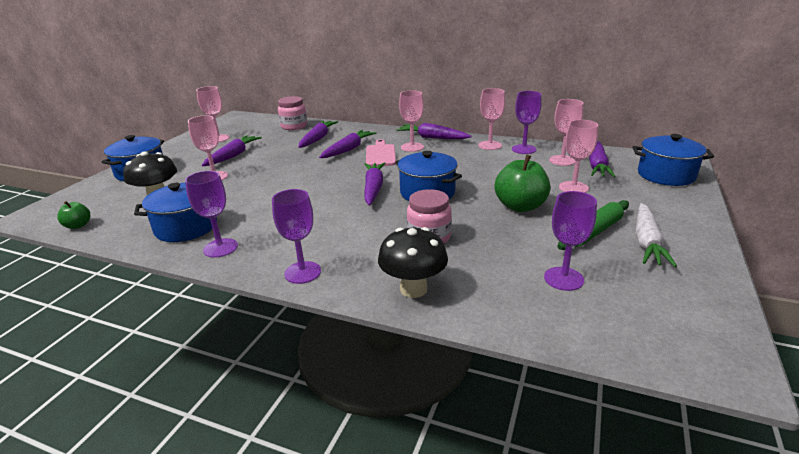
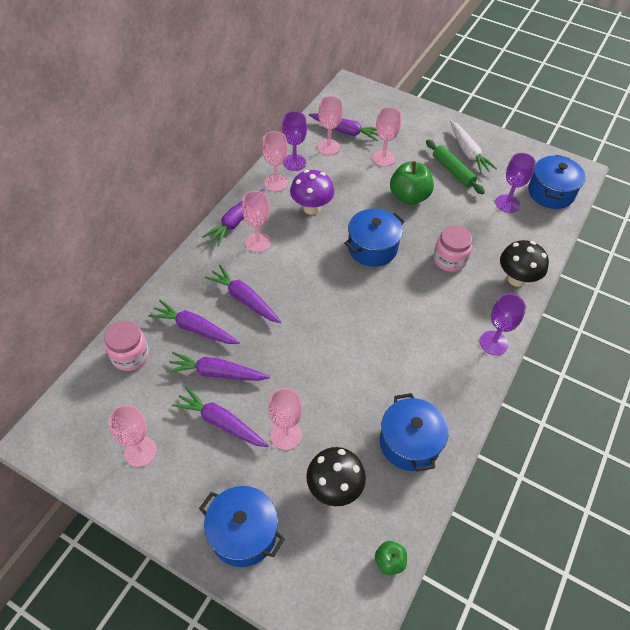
camera: 85 degrees left, 25 degrees up
(220, 248) = (452, 406): purple goblet -> none
(373, 188) = (355, 285): purple carrot -> purple carrot (217, 373)
(380, 154) = (270, 271): pink cutting board -> none
(467, 162) = (311, 208): none -> purple mushroom
(647, 242) = (468, 152): white carrot -> white carrot turned 45 degrees clockwise
(666, 175) = (373, 104): blue pot -> blue pot (550, 193)

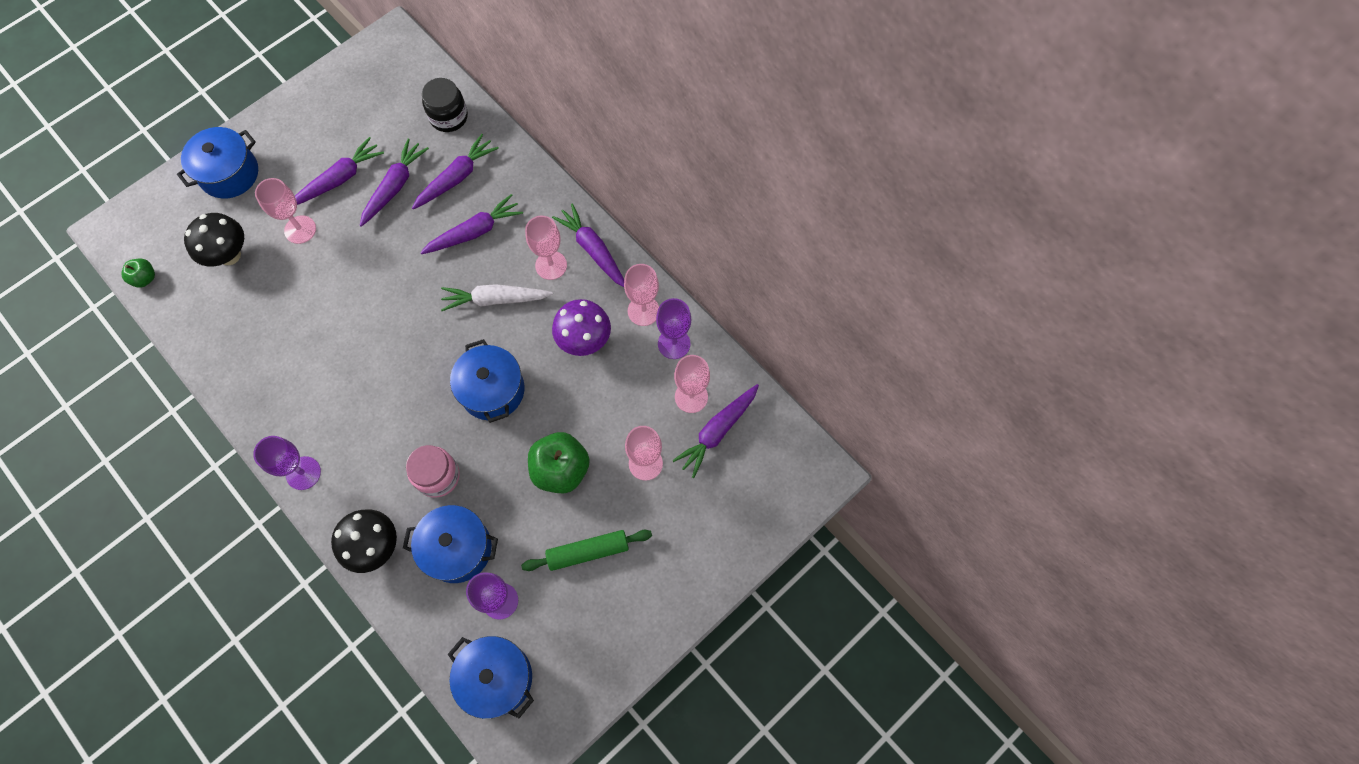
camera: 110 degrees right, 15 degrees up
(130, 355) = (449, 117): pink jar -> black jar
(140, 451) = (343, 111): pink goblet -> none
(409, 443) = (237, 336): blue pot -> blue pot (458, 549)
(468, 152) = (618, 593): white carrot -> white carrot (495, 300)

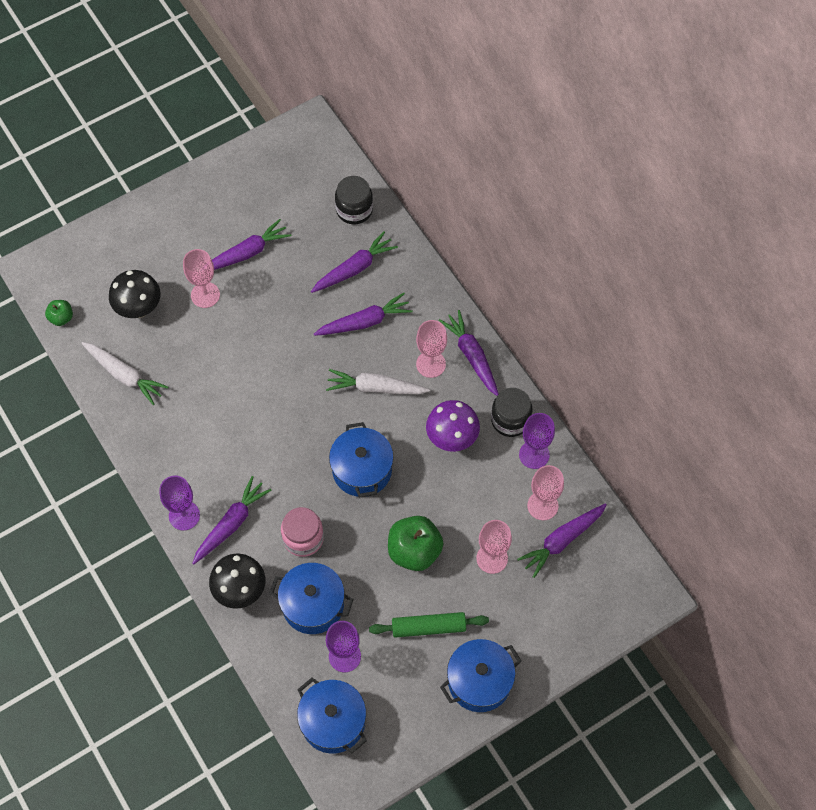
camera: 10 degrees right, 5 degrees down
(221, 329) = (124, 375): none -> white carrot
(229, 173) = (146, 233): blue pot -> blue pot (479, 681)
(395, 186) = (296, 268): purple carrot -> purple carrot (231, 524)
(643, 311) = (510, 420): pink goblet -> black jar

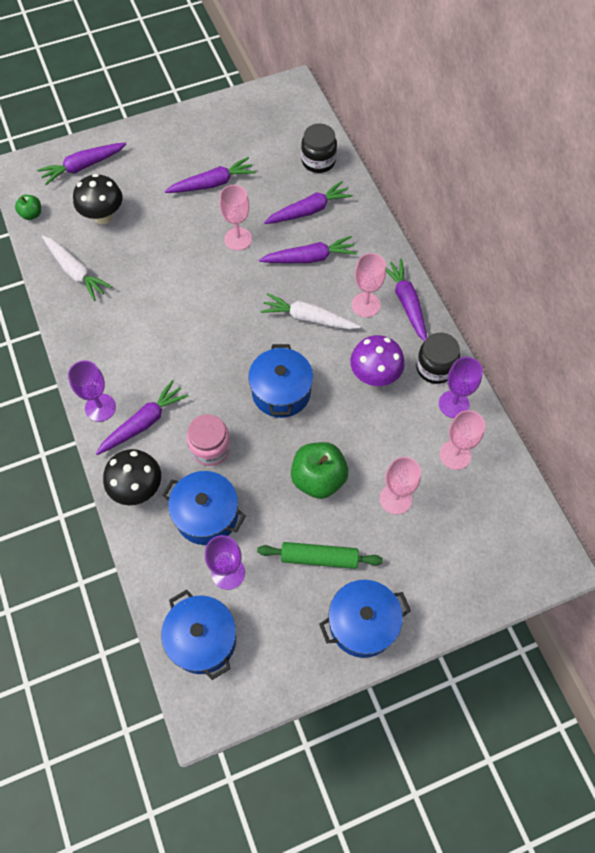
camera: 10 degrees right, 0 degrees up
(205, 295) = (166, 213): pink goblet -> pink goblet (238, 239)
(562, 541) = (470, 493): purple carrot -> purple carrot (83, 166)

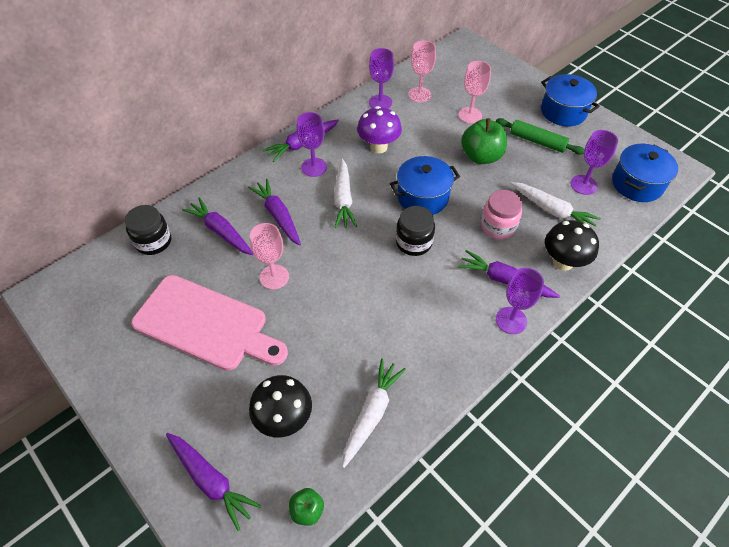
camera: 110 degrees left, 10 degrees down
(206, 515) = (552, 210): blue pot -> white carrot
(212, 183) = (206, 324): purple carrot -> pink cutting board
(319, 557) = (537, 141): green rolling pin -> green rolling pin turned 45 degrees counterclockwise
(365, 305) = (314, 167): pink goblet -> purple goblet
(435, 368) = (354, 117): black jar -> black jar (414, 242)

